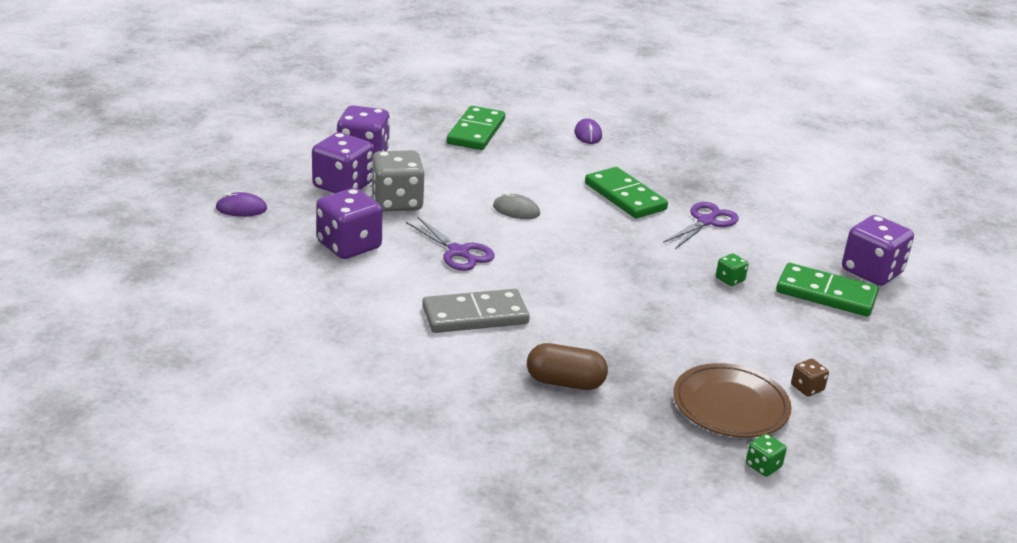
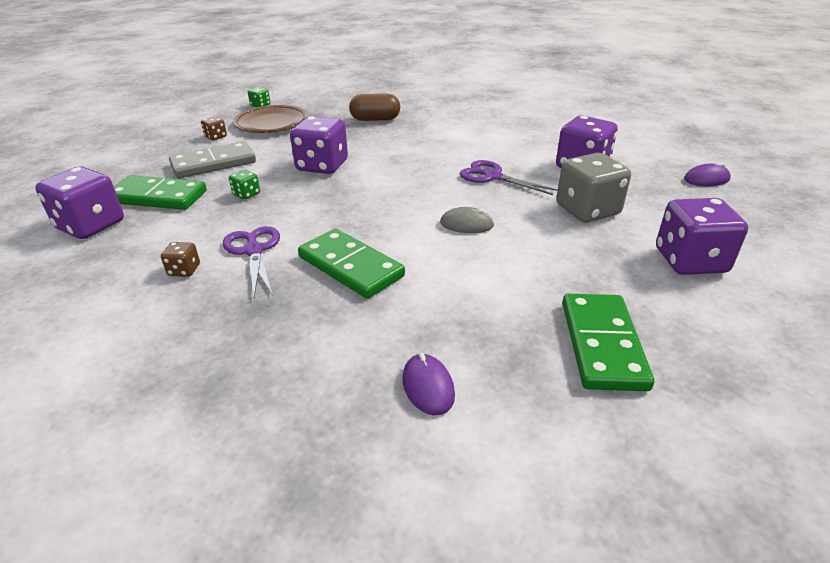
camera: 170 degrees right, 5 degrees up
(342, 186) = (658, 217): purple dice -> purple dice (322, 166)
(475, 315) = (449, 140): grey domino -> grey domino (213, 164)
(706, 221) = (254, 251): purple scissors -> purple scissors turned 135 degrees clockwise
(758, 217) = (184, 270): none -> brown dice

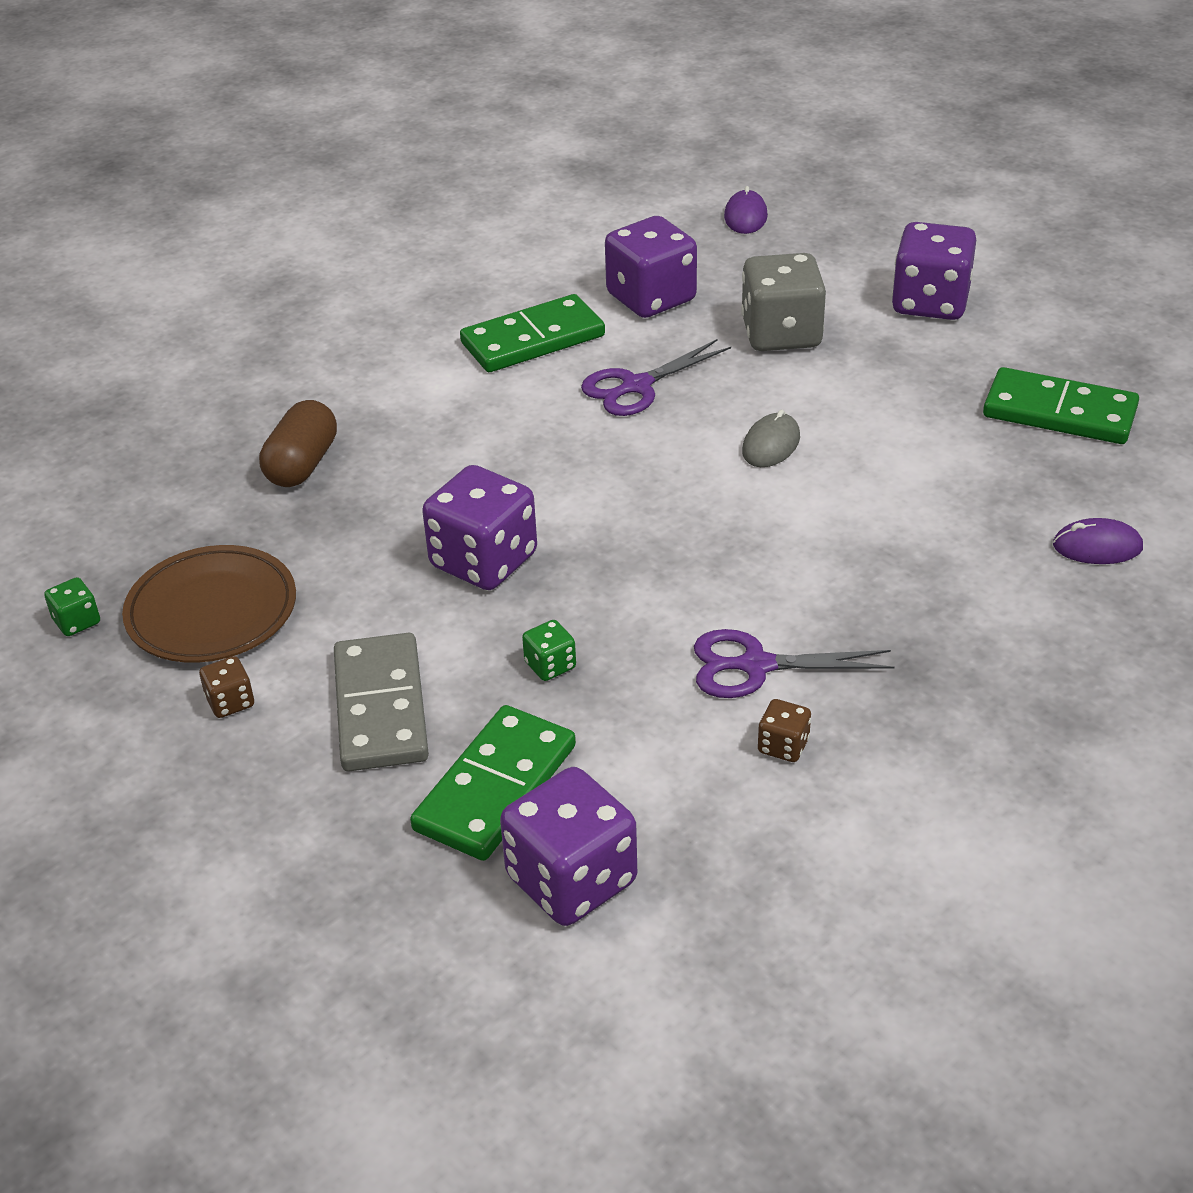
camera: 70 degrees left, 5 degrees up
(350, 267) = (840, 571): green domino -> green domino (533, 340)

